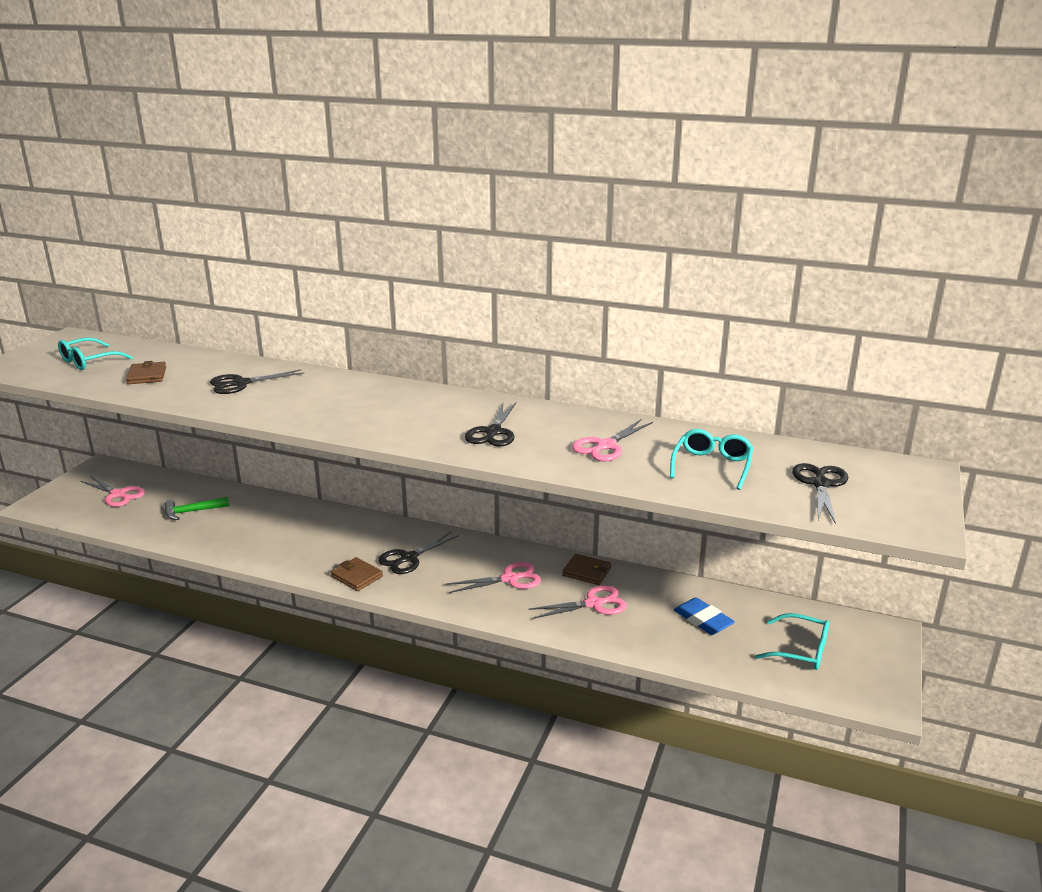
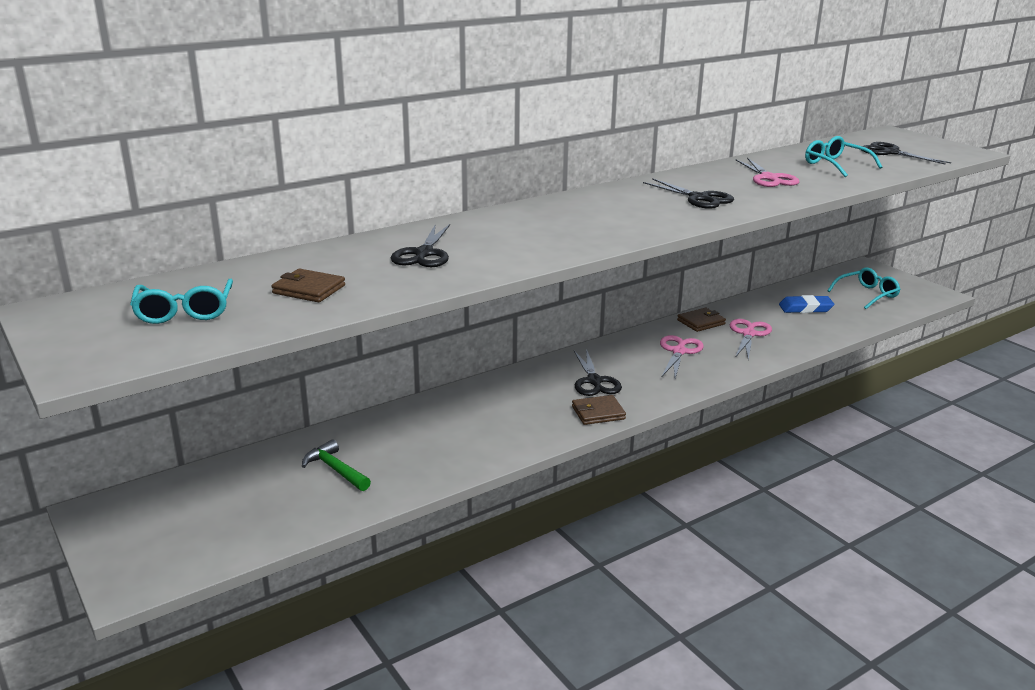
camera: 55 degrees left, 0 degrees up
(118, 494) = (206, 512): pink scissors -> none
(192, 511) = (335, 469): green hammer -> green hammer turned 120 degrees clockwise

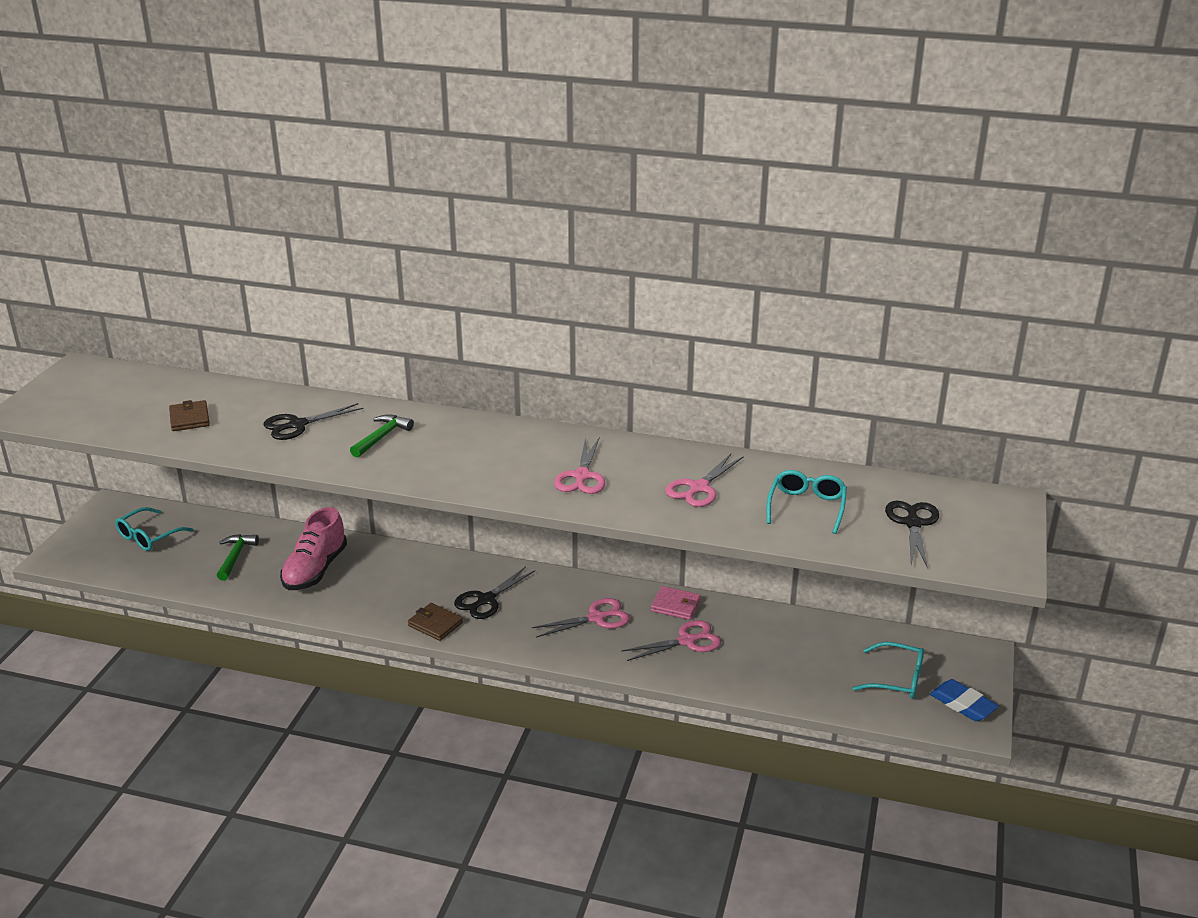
camera: 50 degrees right, 5 degrees up
(185, 311) = (116, 401): turquoise glasses -> turquoise glasses (148, 537)
(429, 437) = (315, 570): none -> pink shoe
(513, 233) = (382, 437): none -> green hammer
(699, 198) = (582, 476): black scissors -> pink scissors
(701, 322) = (675, 605): brown wallet -> pink wallet
(805, 308) = (799, 652): blue eraser -> blue eraser (963, 704)

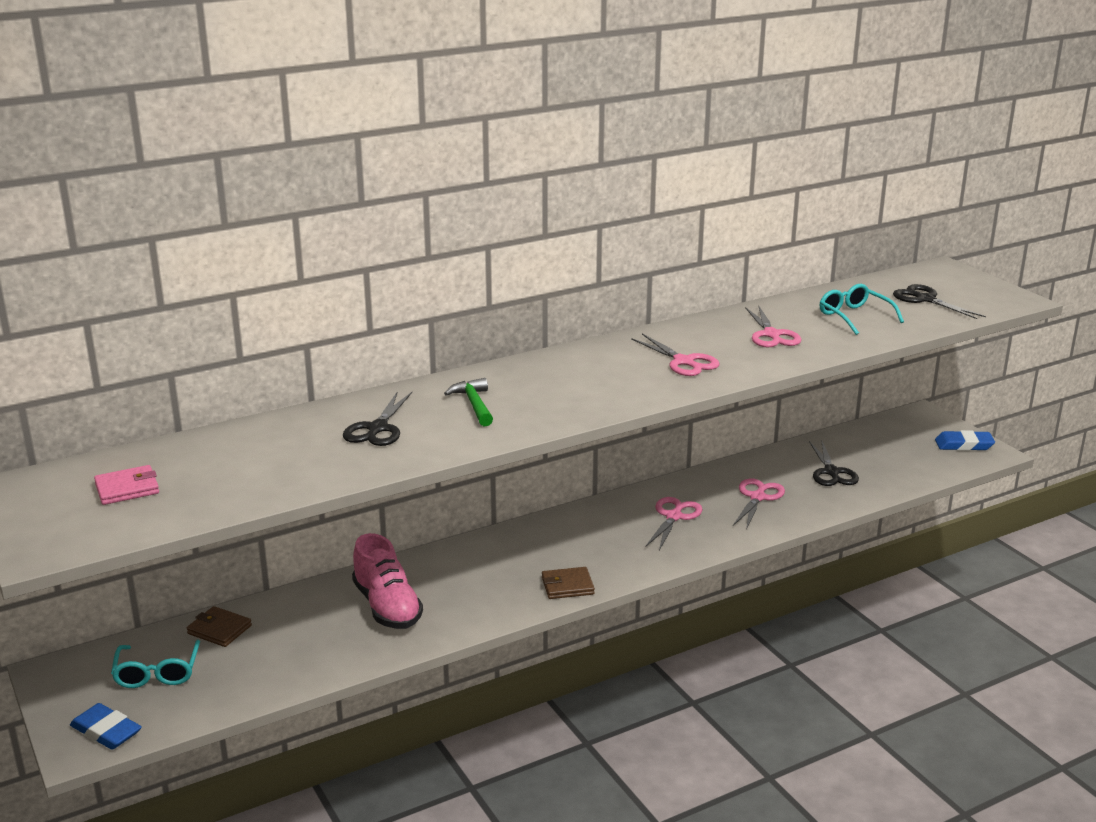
camera: 45 degrees left, 5 degrees down
(78, 556) = (106, 731): none -> blue eraser
(189, 418) = (257, 469): brown wallet -> brown wallet (219, 629)
(235, 557) = (288, 638): green hammer -> none
(486, 600) = (573, 549): black scissors -> black scissors (831, 472)
(675, 605) = (709, 481): pink wallet -> pink wallet (127, 488)
(897, 679) = (909, 451): turquoise glasses -> none

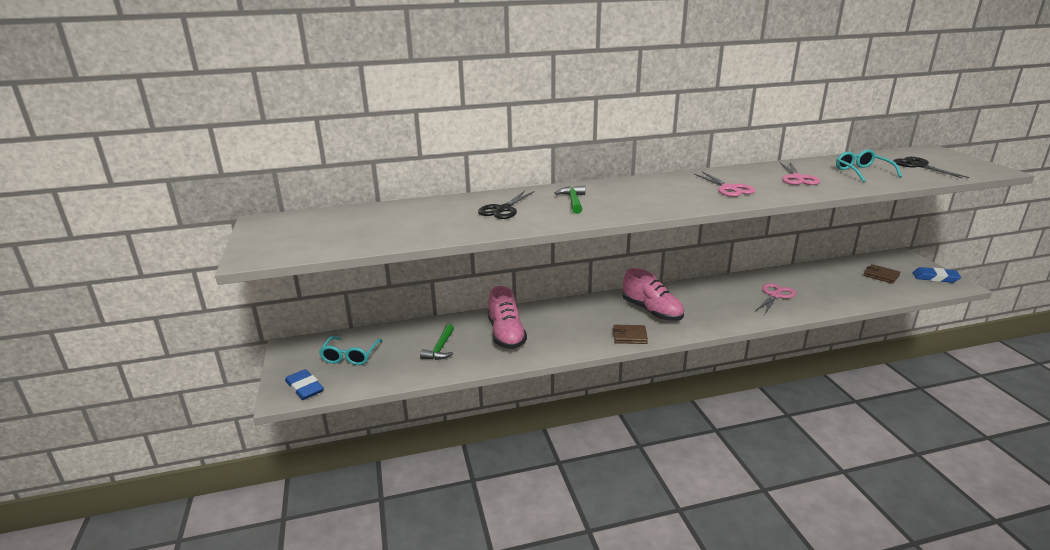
camera: 15 degrees right, 0 degrees up
(127, 488) = (328, 228): pink wallet -> none
(219, 629) = (398, 335): brown wallet -> brown wallet (881, 276)
(294, 641) = (440, 348): none -> green hammer
(591, 543) = (652, 311): none -> pink shoe
(674, 517) = (713, 301): pink scissors -> none
(831, 472) = (832, 285): black scissors -> none

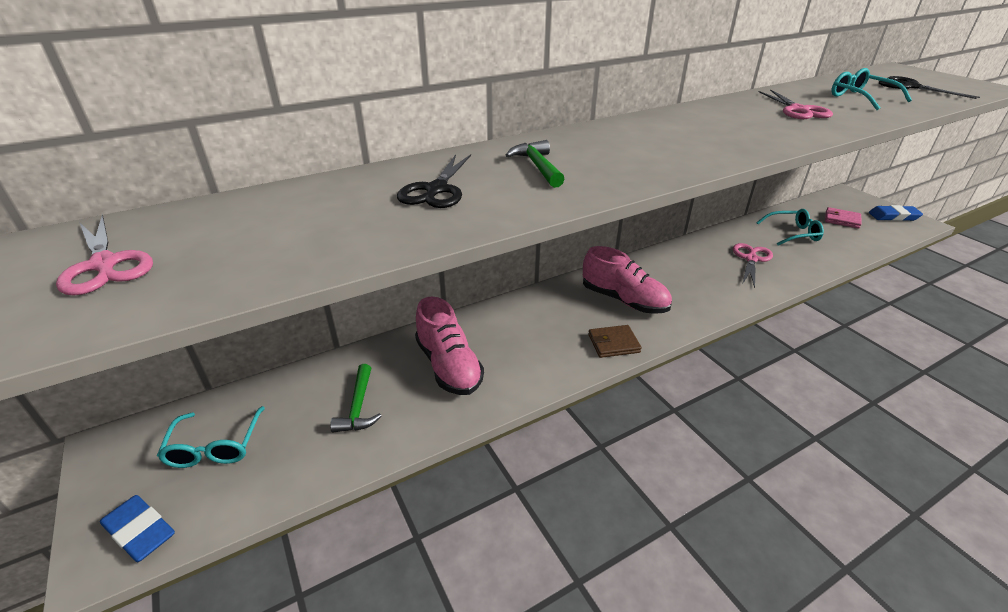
camera: 15 degrees left, 10 degrees up
(729, 188) = (732, 130): pink scissors -> pink scissors (105, 264)
(826, 281) = (793, 233): none -> turquoise glasses
(881, 276) = (842, 220): brown wallet -> pink wallet

